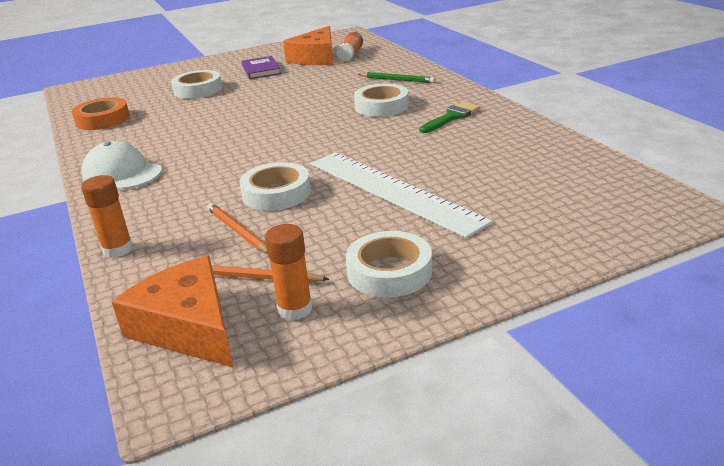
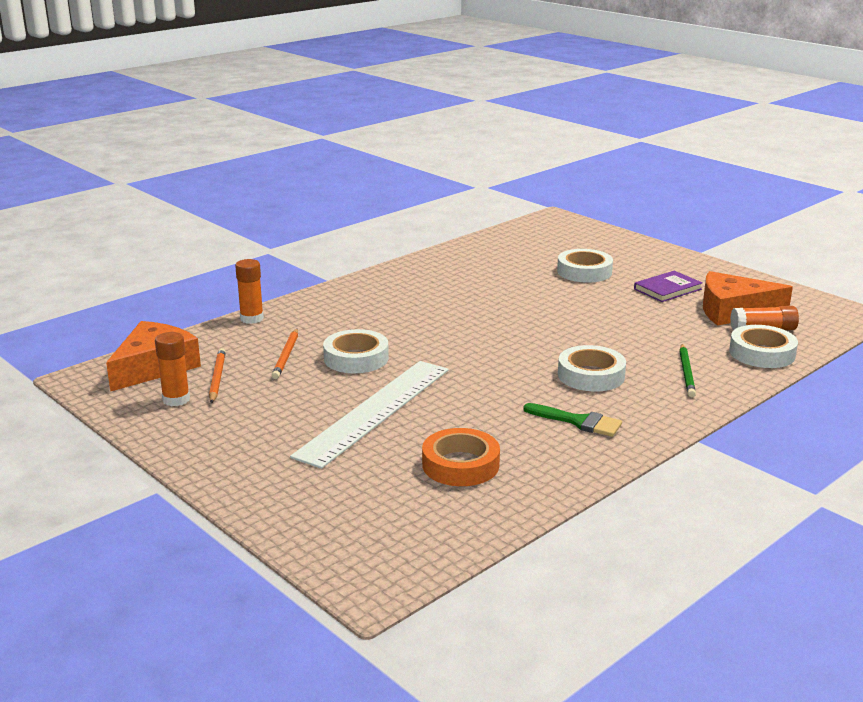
camera: 70 degrees right, 5 degrees down
(103, 119) = (485, 250): orange tape -> orange tape (460, 465)
(122, 173) = (376, 287): white cap -> none
(238, 231) = (286, 356): orange pencil -> orange pencil turned 150 degrees clockwise
(389, 271) = (230, 429): white tape -> white tape (762, 353)

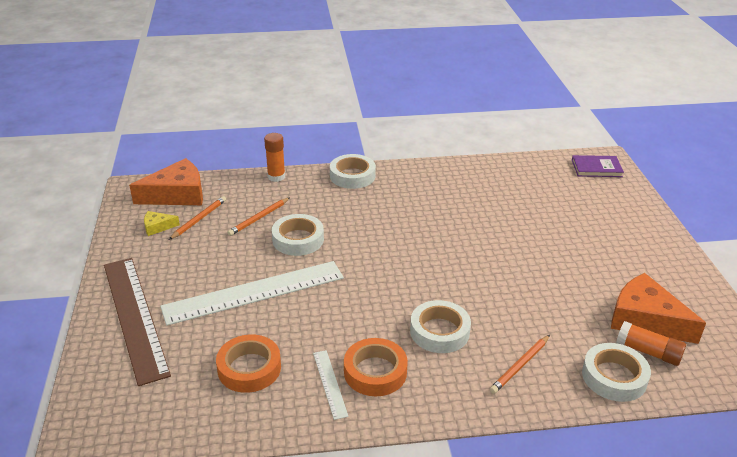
camera: 35 degrees right, 10 degrees up
(176, 399) = (157, 227): orange glue stick -> yellow cheese
(272, 476) = (134, 316): none -> brown ruler
(552, 445) = (330, 383): none -> white ruler
(578, 422) = (375, 372): green brush -> orange tape
(584, 272) = (563, 224): white tape -> white tape (352, 176)
(667, 289) = (613, 271): purple book -> purple book (596, 168)
(686, 372) = (520, 365): green pencil -> orange pencil

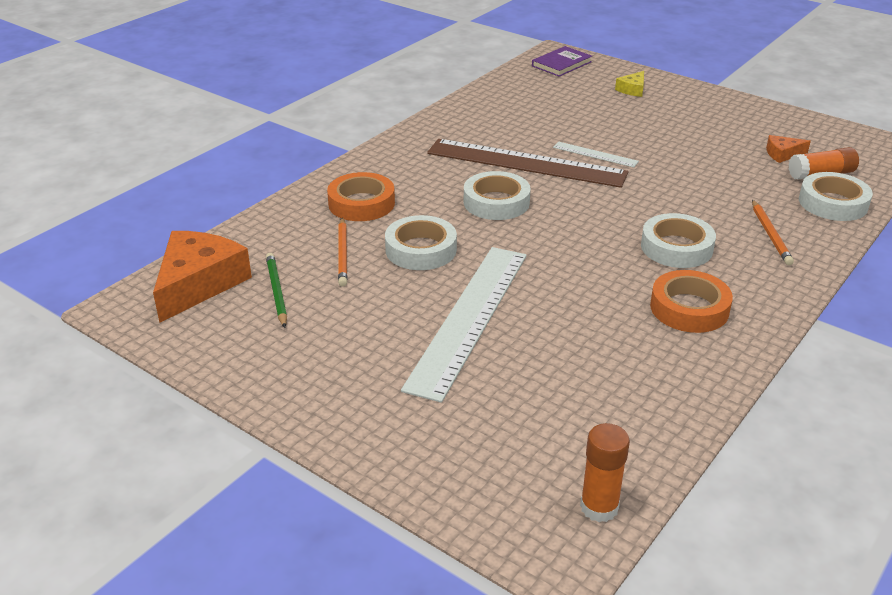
camera: 45 degrees left, 0 degrees up
(134, 316) = (391, 419): brown ruler -> brown ruler (526, 163)
(157, 227) = (240, 326): yellow cheese -> yellow cheese (632, 89)
(199, 219) = (277, 292): orange pencil -> green pencil
(249, 368) = (590, 379): orange tape -> orange tape (361, 203)
(276, 177) = (285, 208): orange glue stick -> orange glue stick (599, 507)
(330, 383) = (674, 341): white ruler -> white ruler (595, 154)
(352, 176) = (365, 168): white tape -> white tape (496, 202)
(645, 319) = (782, 154): orange cheese -> orange cheese, size x0.47

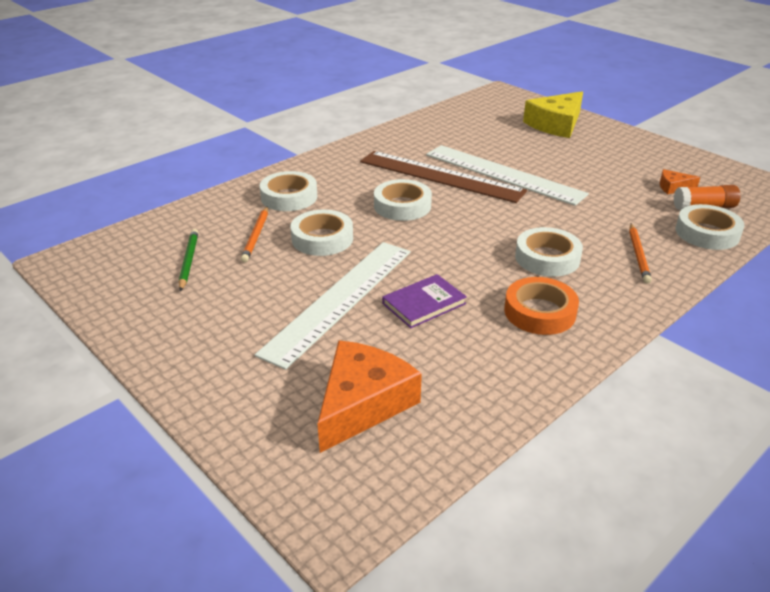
camera: 10 degrees right, 0 degrees up
(198, 283) = (129, 248): orange cheese -> orange cheese (362, 403)
(361, 203) = (289, 197): orange tape -> white tape
(561, 64) = (502, 100): purple book -> purple book (424, 303)
(595, 154) = (503, 174): white ruler -> white ruler, size x2.28
(599, 507) = (388, 483): orange glue stick -> none
(632, 89) = (556, 124): yellow cheese -> yellow cheese, size x2.15

